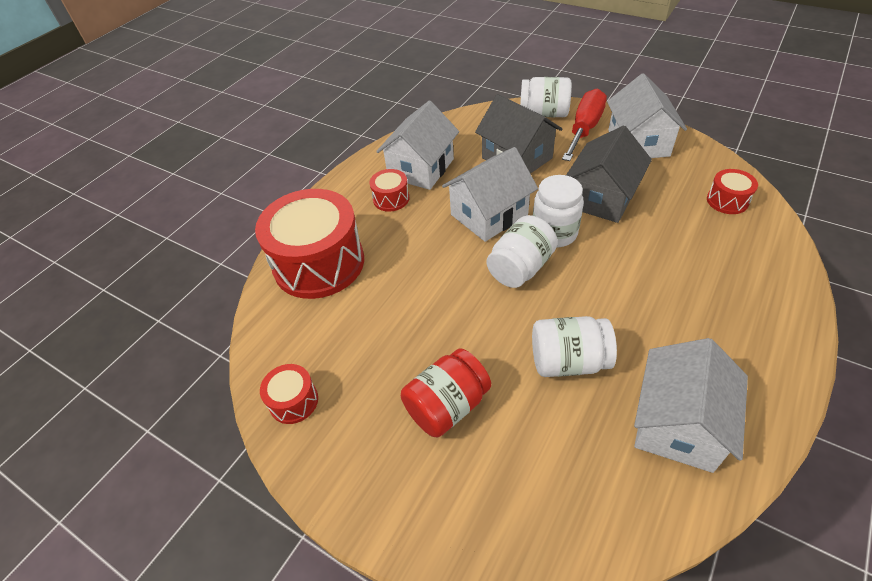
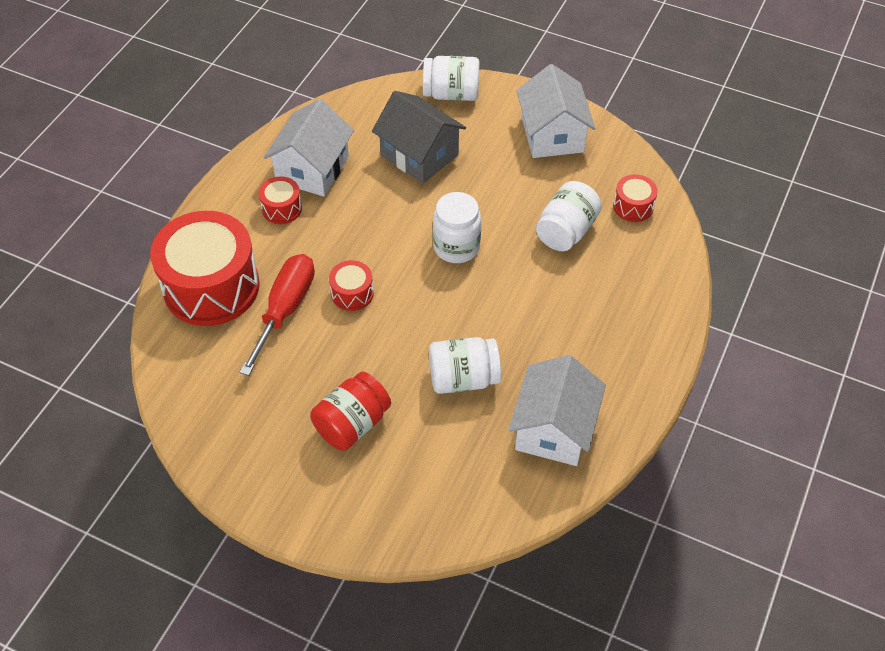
camera: 10 degrees left, 5 degrees up
(293, 401) = (207, 427): red drum -> red drum (352, 293)
(489, 214) = (389, 226): white house -> none
(520, 268) = (421, 286): white jar -> white jar (566, 231)
(584, 129) = (496, 115): red screwdriver -> red screwdriver (285, 309)
(601, 198) = (507, 204): grey house -> none

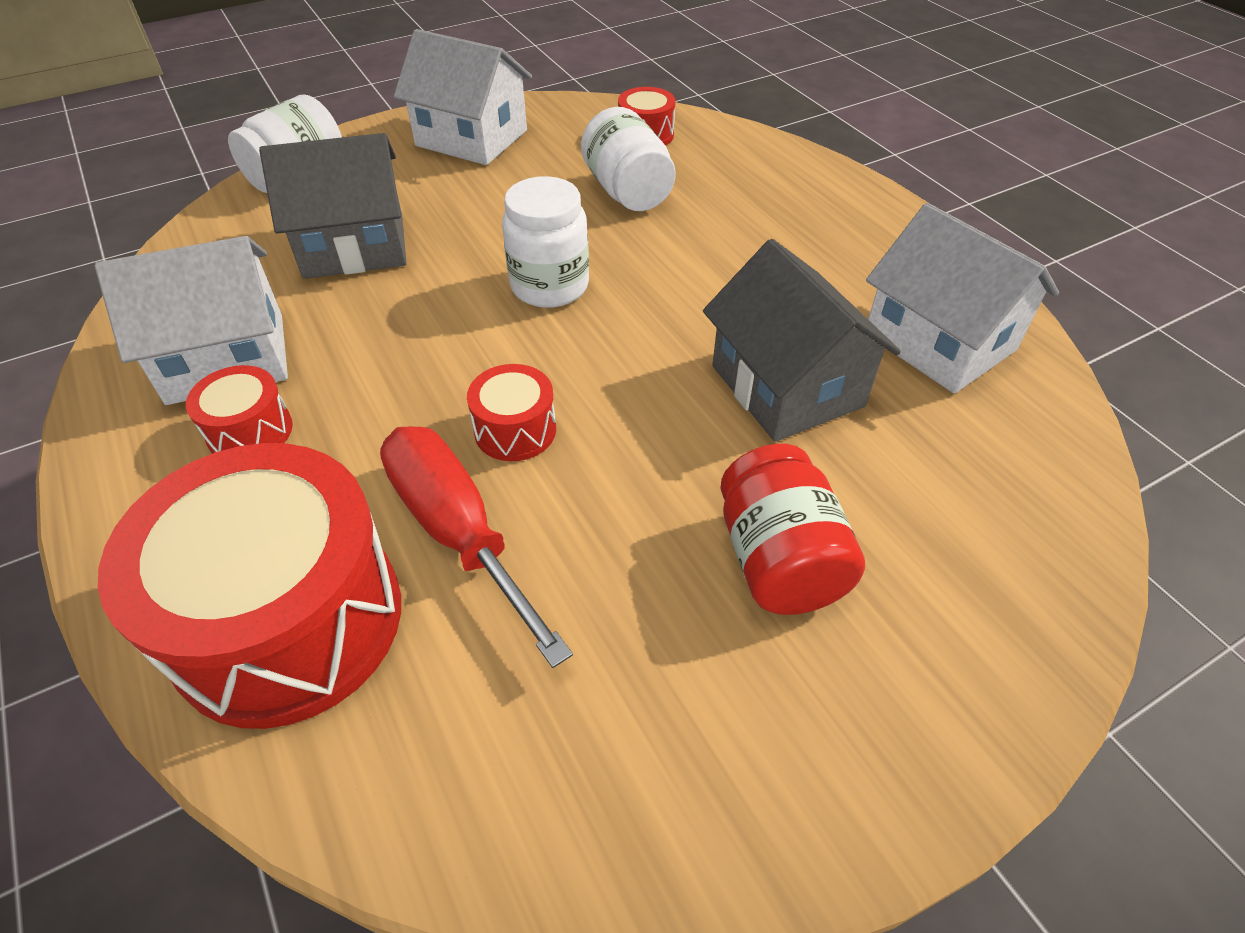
camera: 55 degrees left, 5 degrees down
(312, 169) = (226, 358): white house -> white house turned 75 degrees counterclockwise
(463, 378) = (787, 386): white jar -> grey house

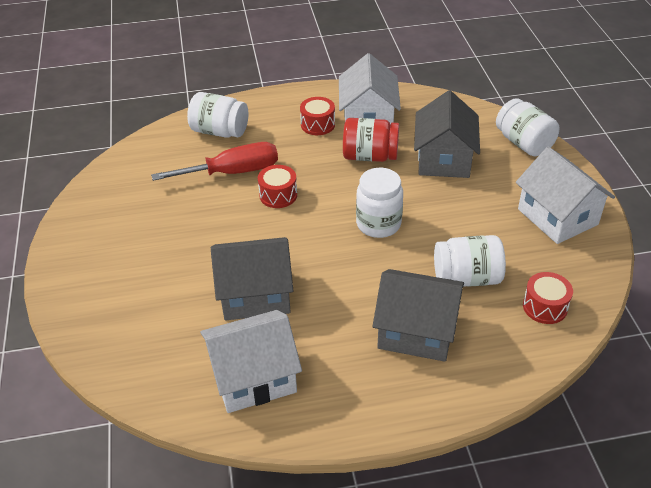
camera: 110 degrees right, 5 degrees down
(288, 620) = (220, 131): red drum -> white jar
(472, 138) = (557, 217): white house -> white house turned 75 degrees counterclockwise
(749, 217) = (416, 331): none -> grey house
(779, 560) = (162, 257): red jar -> red jar (370, 156)

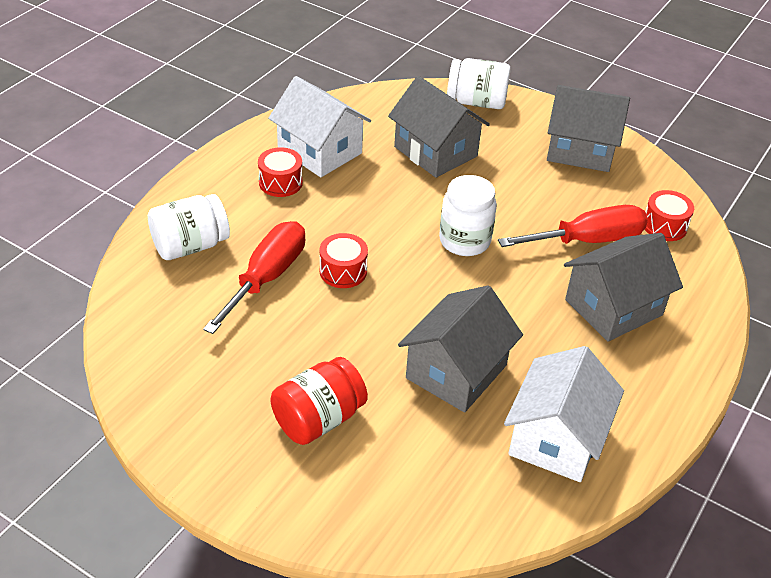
camera: 50 degrees left, 0 degrees up
(370, 156) = (371, 185): red jar -> red jar (318, 419)
(467, 278) = (588, 240): white jar -> red screwdriver
(557, 217) = (580, 150): white house -> grey house

